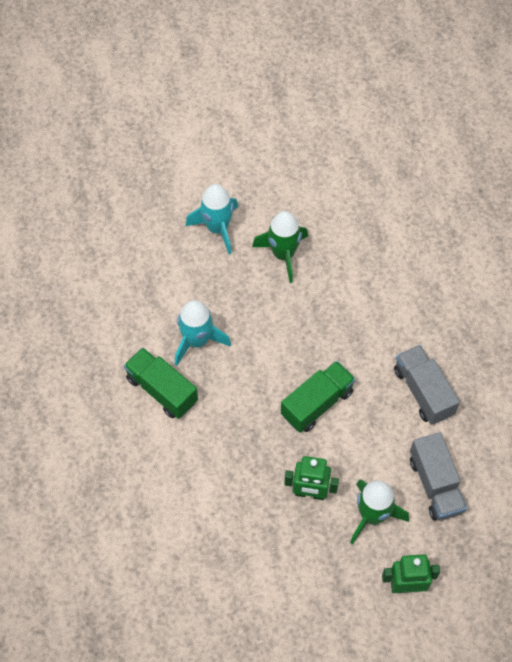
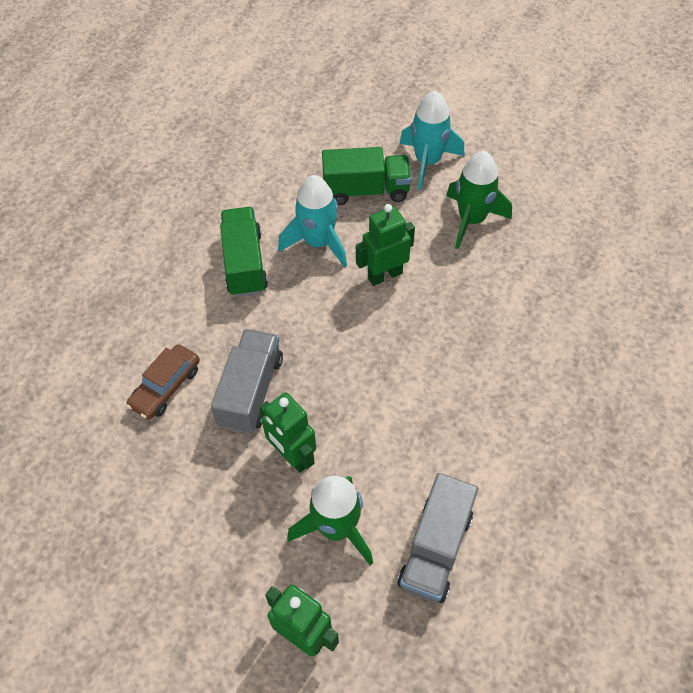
camera: 40 degrees right, 5 degrees down
(191, 510) = (166, 387): none -> brown car
(261, 334) = (384, 275): none -> green robot
(317, 403) = (380, 374): green truck -> green truck (366, 190)
(423, 392) = (507, 441): grey truck -> grey truck (251, 391)

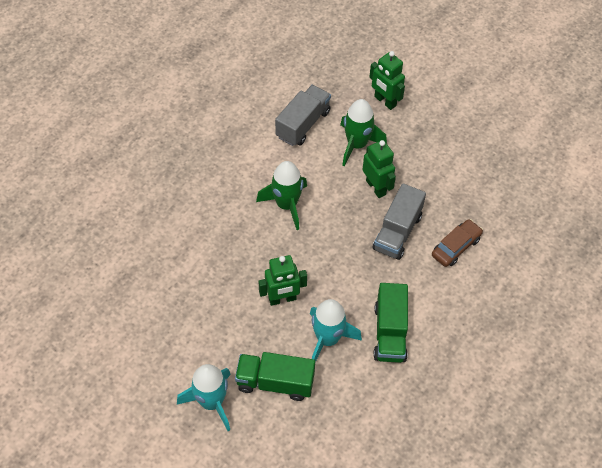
camera: 170 degrees left, 0 degrees up
(471, 220) = (197, 333): green rocket -> green rocket (286, 205)

